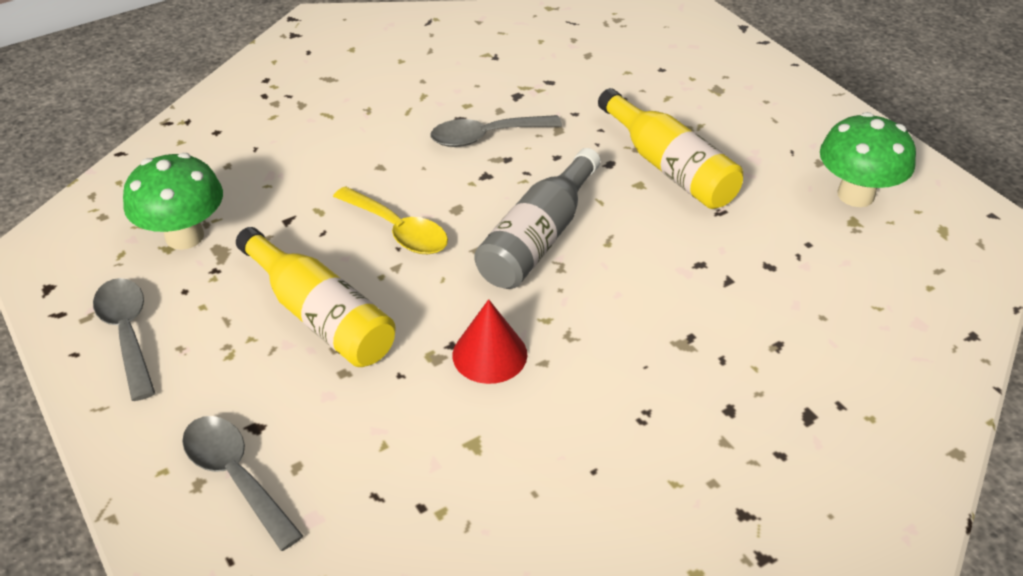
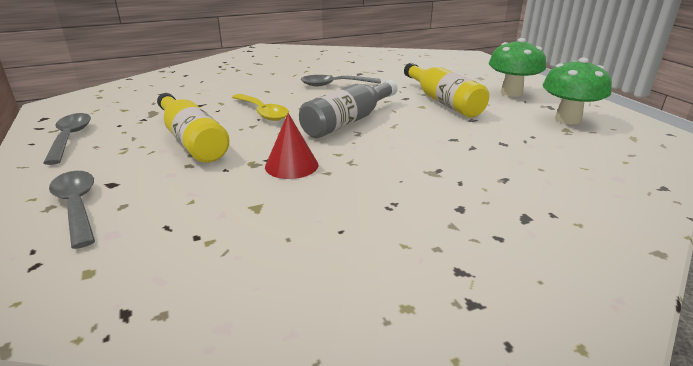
camera: 10 degrees right, 15 degrees down
(184, 236) = (137, 106): green mushroom -> green mushroom (511, 93)

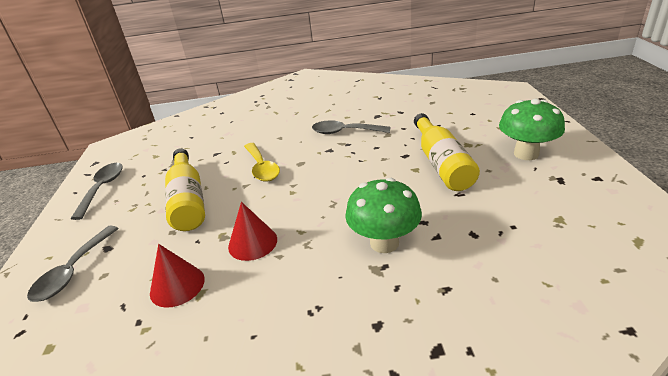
camera: 20 degrees right, 5 degrees up
(77, 206) = (73, 271): grey spoon -> grey spoon turned 150 degrees counterclockwise
(225, 204) = (177, 285): none -> red cone
(348, 121) = (332, 186): grey bottle -> none
(568, 119) = (571, 202): green mushroom -> green mushroom (384, 243)

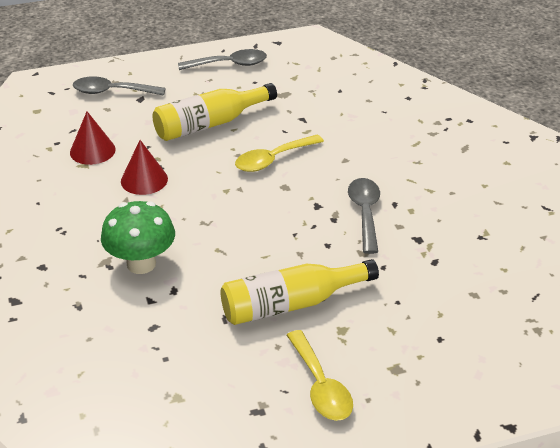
camera: 75 degrees right, 5 degrees up
(526, 154) = (320, 386): green mushroom -> yellow spoon

